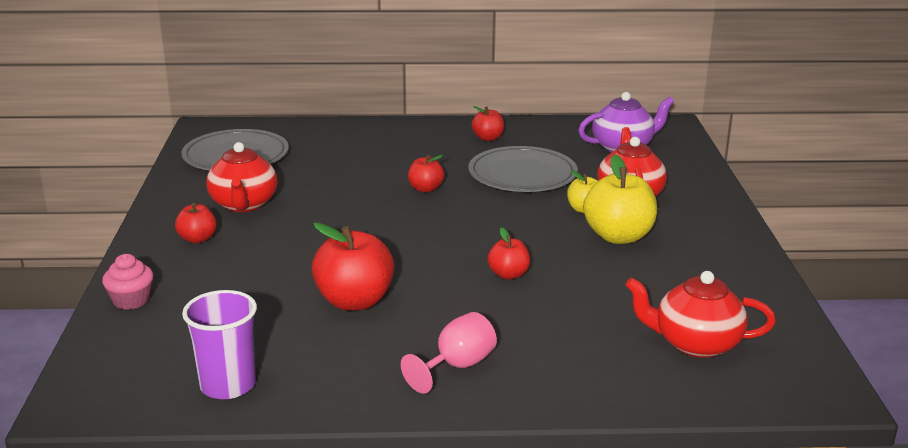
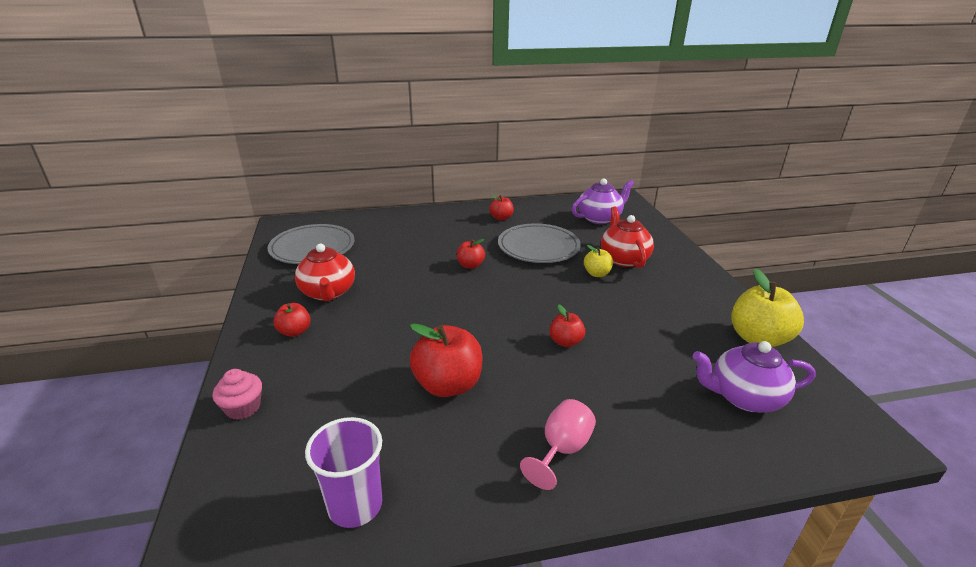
camera: 10 degrees left, 5 degrees up
(618, 236) = (633, 296): yellow apple -> yellow apple (758, 338)
(695, 344) = (744, 397): red teapot -> purple teapot

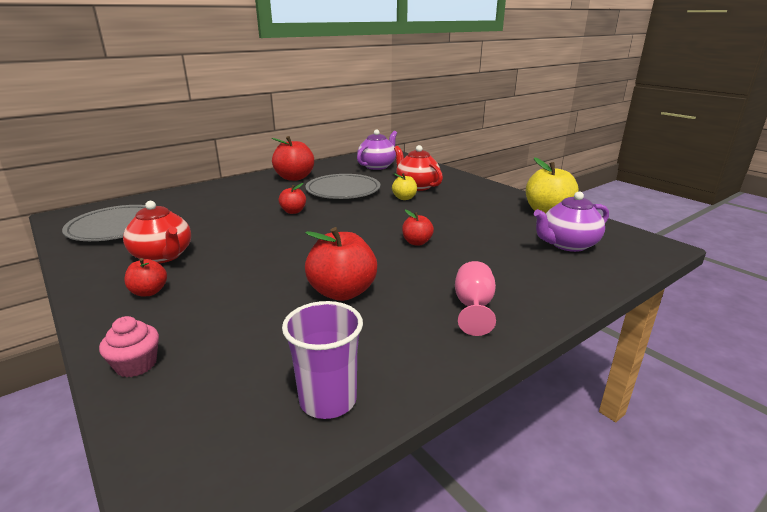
camera: 25 degrees left, 5 degrees down
(501, 218) = (294, 178): red apple -> red apple, size x1.83

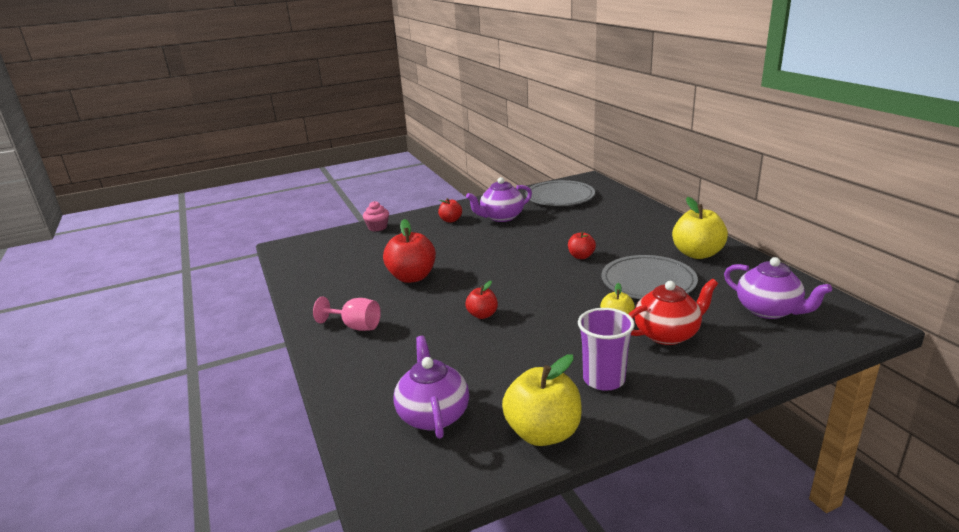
camera: 105 degrees right, 0 degrees up
(163, 256) = (501, 217): red teapot -> purple teapot
(294, 178) = (697, 254): red apple -> yellow apple
(328, 400) = (311, 272): purple cup -> purple cup (604, 379)

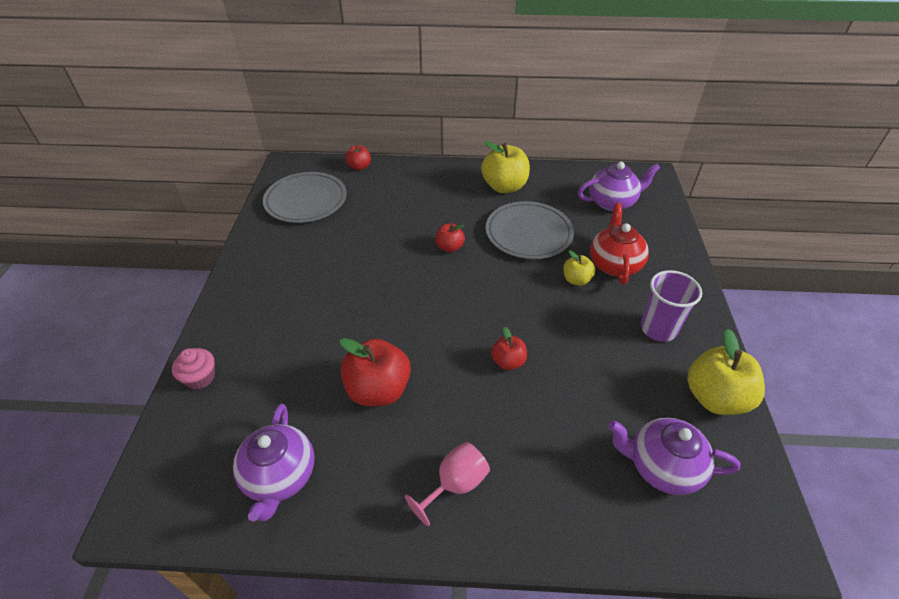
camera: 65 degrees left, 20 degrees up
(451, 220) = (263, 301): red apple -> red apple (359, 167)
(501, 217) = (304, 260): purple teapot -> purple teapot (280, 477)

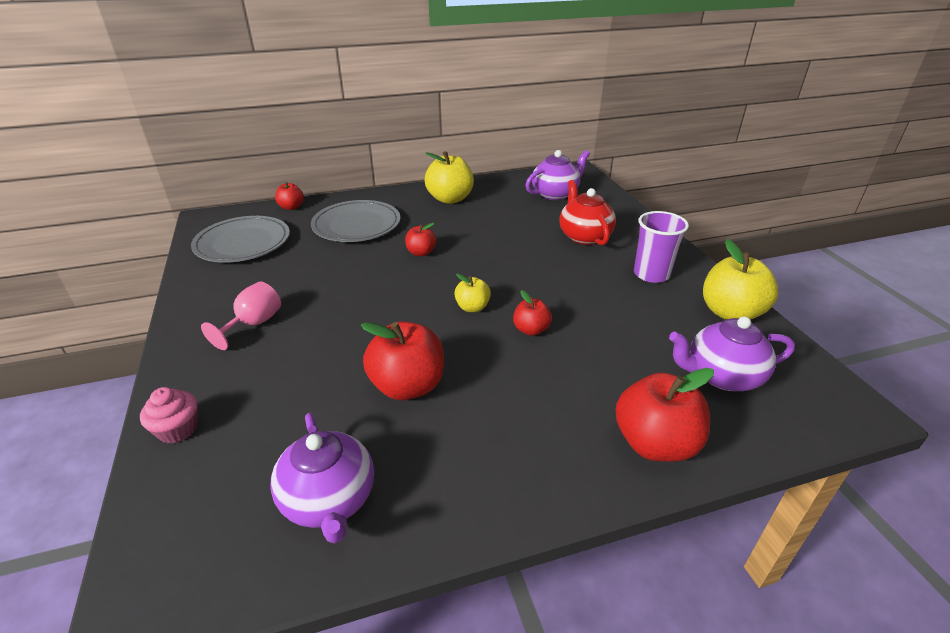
camera: 20 degrees left, 10 degrees down
(455, 485) = (537, 448): pink goblet -> pink goblet (253, 324)
(528, 233) = (493, 228): grey plate -> grey plate (356, 225)
(558, 515) = (655, 443): none -> red apple
(576, 280) = (557, 254): yellow apple -> yellow apple (472, 307)

